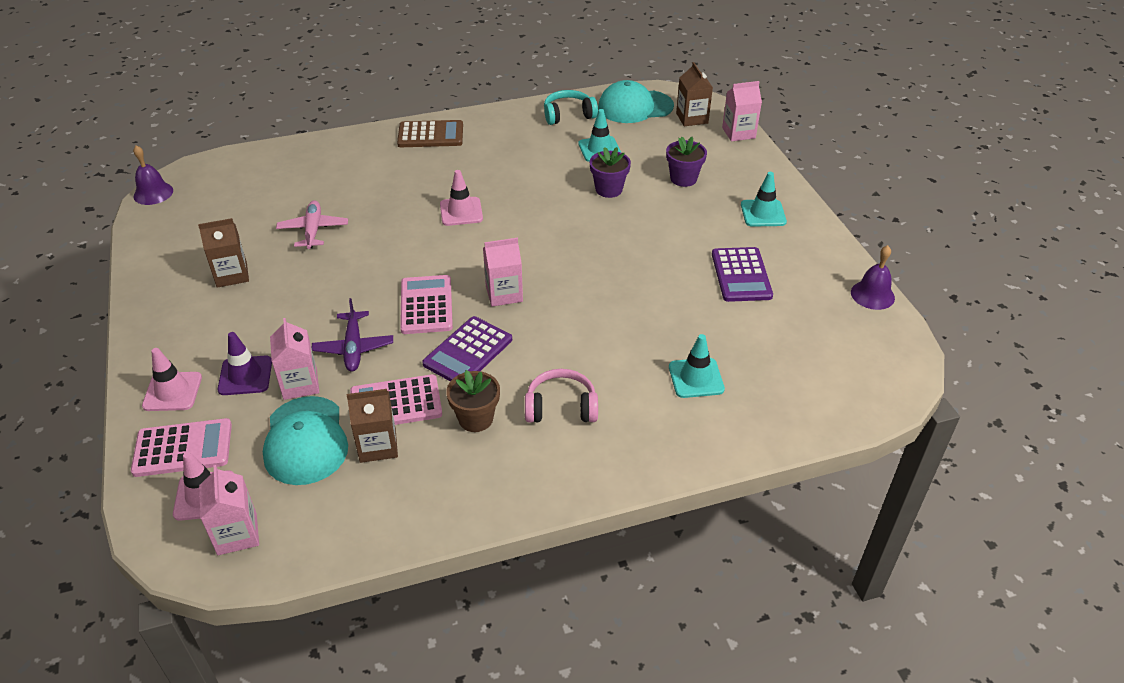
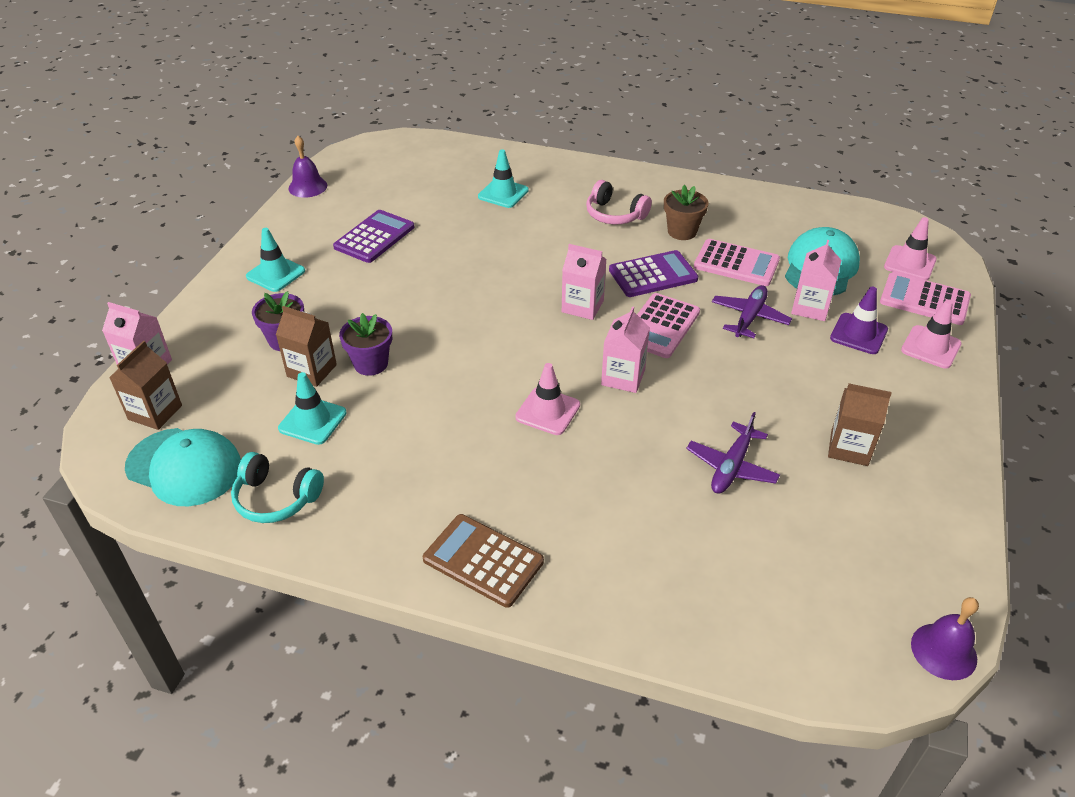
camera: 145 degrees left, 0 degrees up
(237, 534) = (889, 234): pink carton -> pink carton (623, 377)
(313, 230) = (731, 467): pink plane -> purple plane
(378, 446) = (765, 244): brown carton -> brown carton (312, 370)

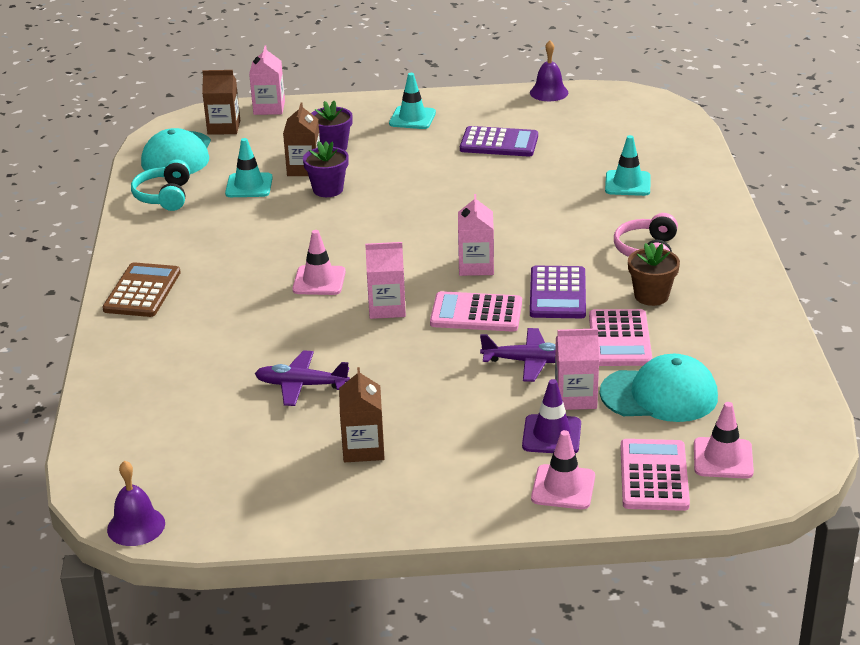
camera: 70 degrees right, 10 degrees down
(653, 275) = (557, 293): purple calculator -> purple calculator turned 45 degrees clockwise

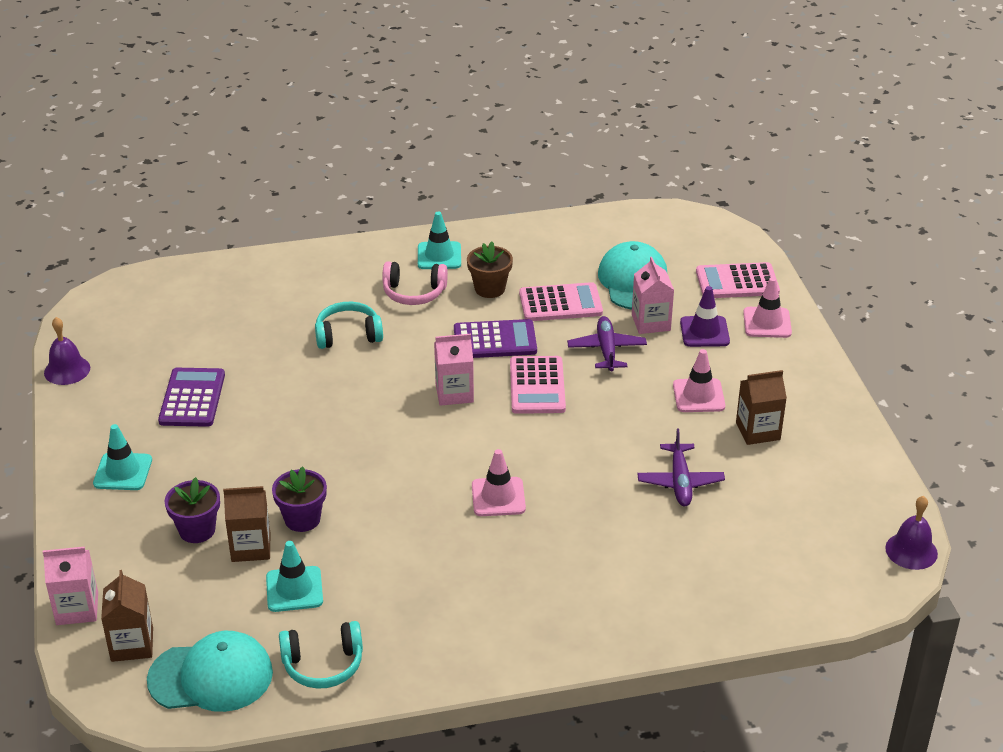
camera: 100 degrees left, 5 degrees up
(142, 291) = (542, 634): brown calculator -> none
(387, 308) = (539, 443): pink carton -> none
(579, 214) = (348, 335): none -> turquoise headphones
(627, 184) = (285, 308): turquoise traffic cone -> turquoise traffic cone (439, 256)
(723, 458) = (705, 252): pink traffic cone -> pink traffic cone (698, 396)

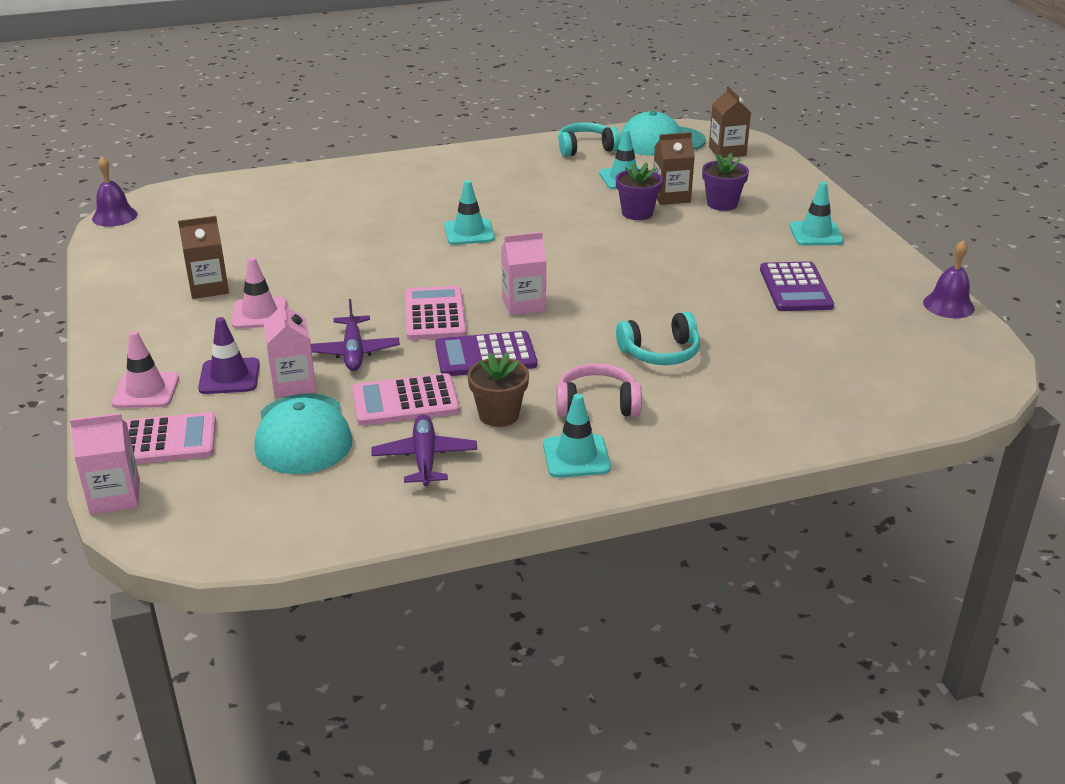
camera: 175 degrees right, 5 degrees down
(77, 609) = (781, 164): pink carton -> pink carton (115, 496)
(498, 497) = (469, 232): pink traffic cone -> turquoise traffic cone
(680, 482) = (300, 248): purple plane -> purple plane (425, 458)

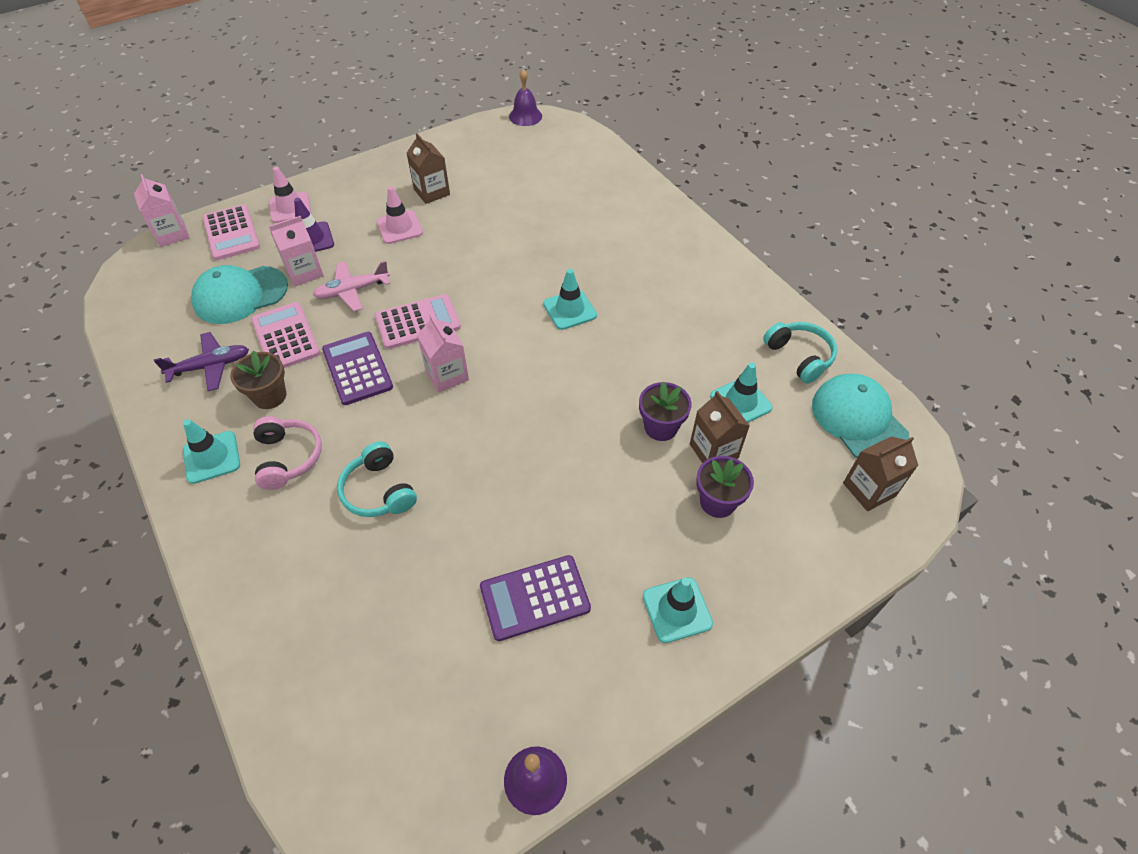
camera: 75 degrees right, 20 degrees up
(353, 352) = (352, 291): purple plane -> pink plane

